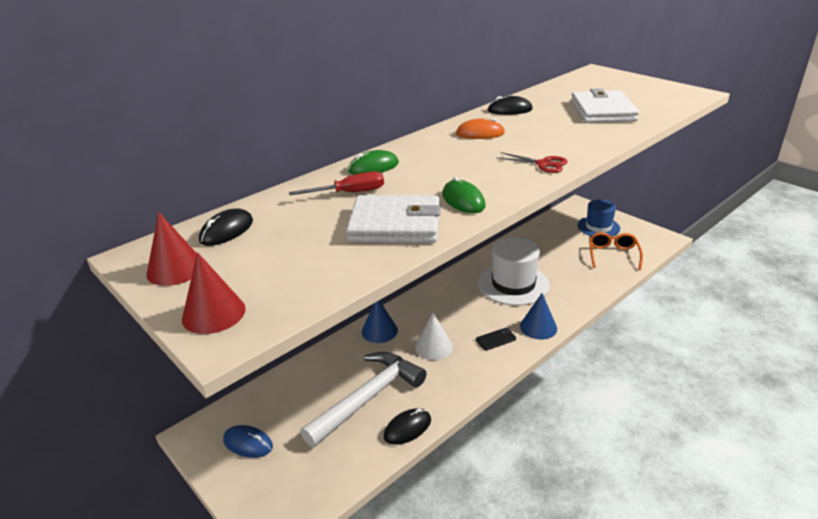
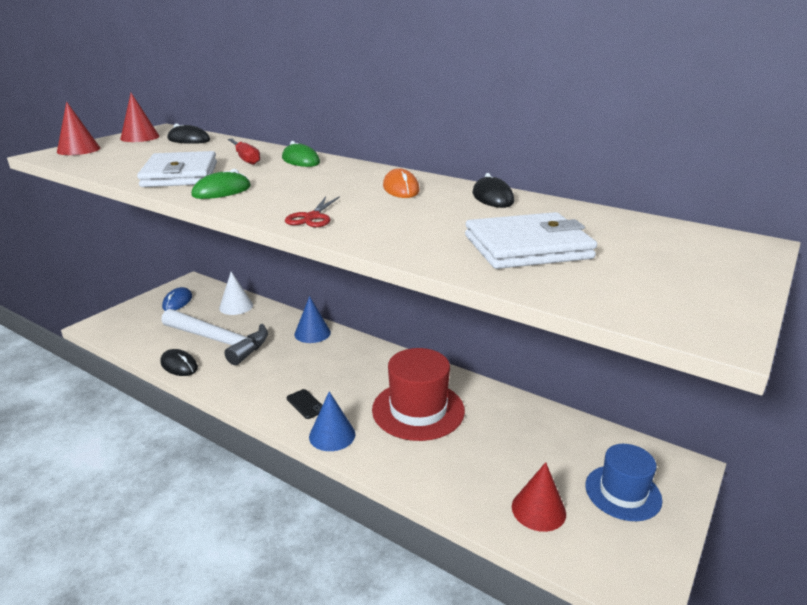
camera: 75 degrees right, 5 degrees down
(433, 347) = (290, 366): white cone -> white cone (236, 306)
(513, 284) = (418, 410): white hat -> red hat
(613, 255) = (538, 510): orange glasses -> red cone

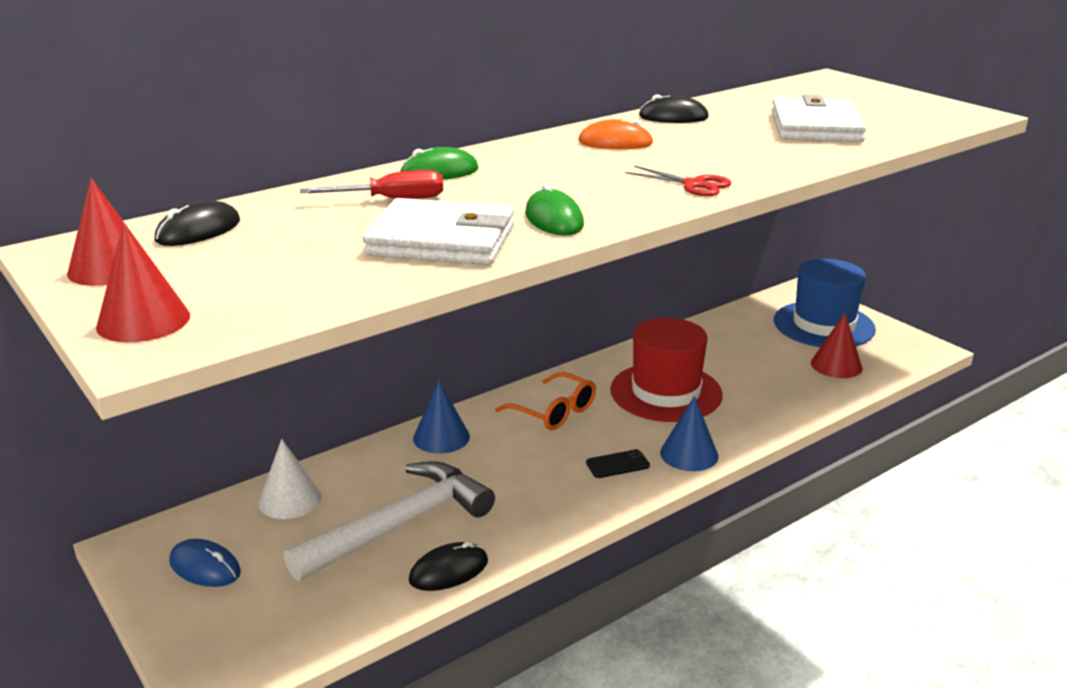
camera: 70 degrees left, 0 degrees up
(362, 366) = (554, 412): none -> orange glasses
(623, 492) = (824, 325): blue hat -> blue hat, size x1.50

